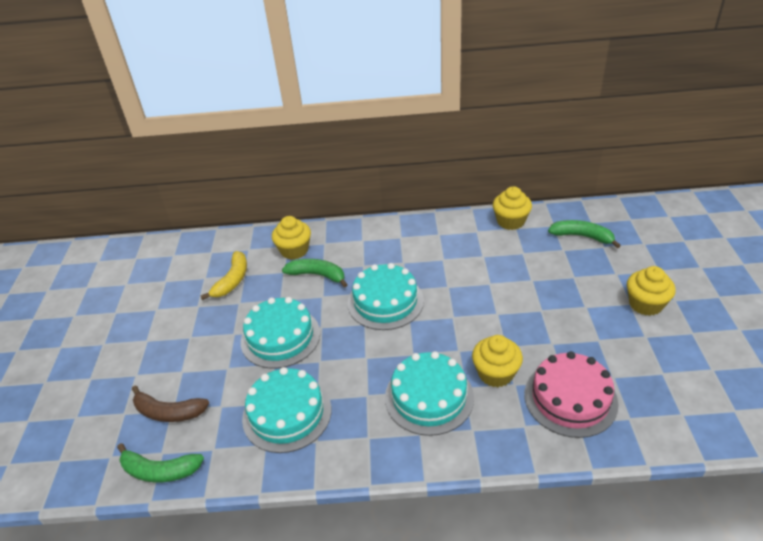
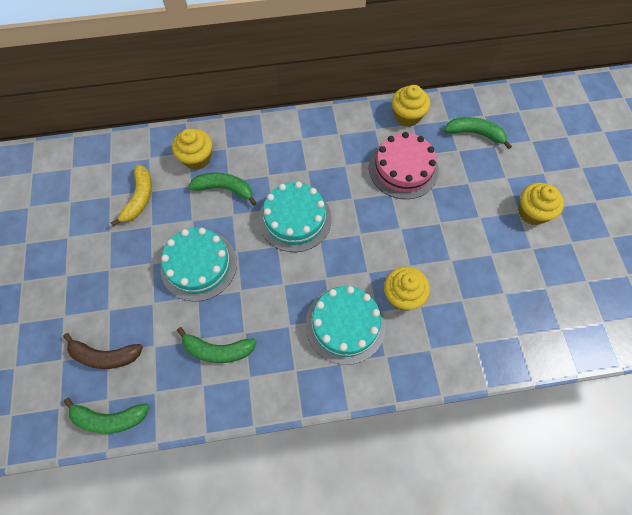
camera: 10 degrees left, 25 degrees up
(287, 413) = (218, 350): turquoise cake -> green banana
(570, 398) = (468, 318): pink cake -> pink cake (403, 169)

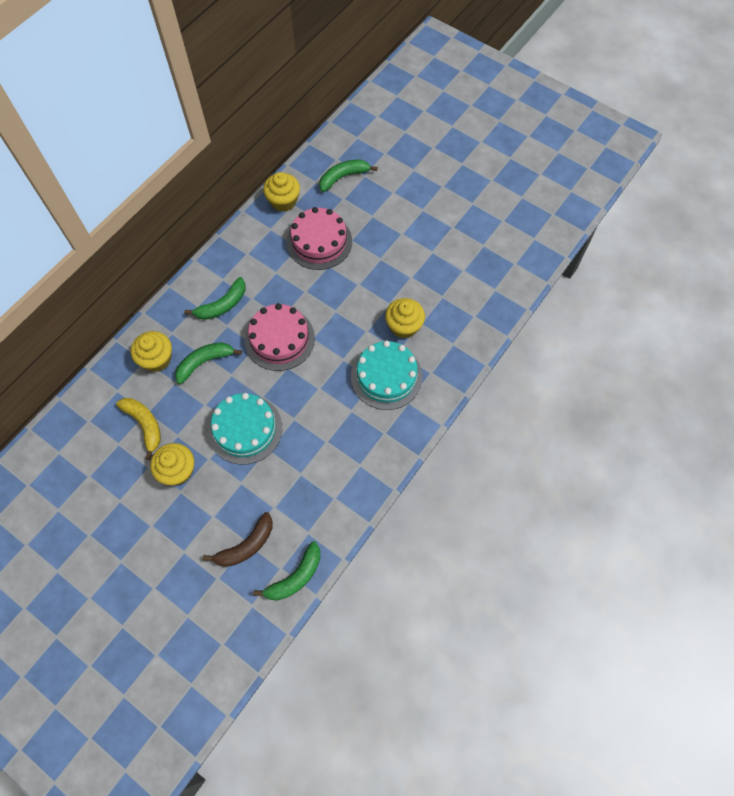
camera: 45 degrees left, 0 degrees up
(218, 350) = (321, 468): green banana -> green banana (222, 305)
(295, 219) = (279, 339): turquoise cake -> pink cake
(532, 212) = (431, 203): yellow cupcake -> yellow cupcake (178, 471)

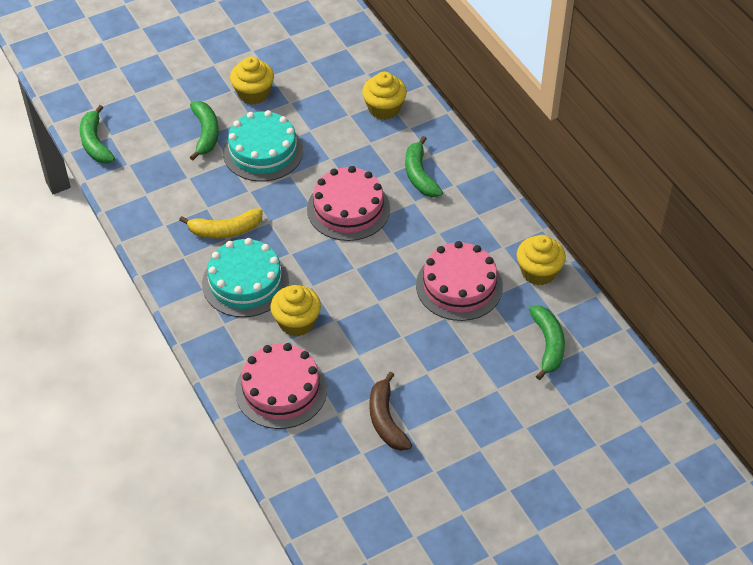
camera: 115 degrees right, 15 degrees down
(144, 425) = (316, 83): yellow banana -> yellow banana (225, 230)
(204, 362) = (357, 142): green banana -> green banana (205, 133)
(246, 545) = (148, 119): brown banana -> brown banana (386, 420)
(464, 310) = (281, 390): none -> pink cake

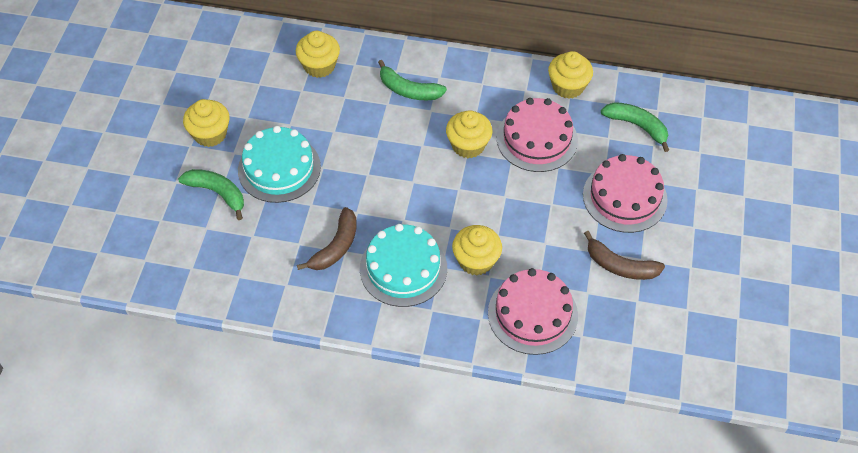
camera: 50 degrees left, 5 degrees up
(95, 143) = (140, 276): green banana -> none
(225, 230) = (336, 247): yellow banana -> brown banana
(348, 209) = (396, 154): pink cake -> pink cake (624, 197)
(404, 246) = (468, 145): none -> yellow cupcake

